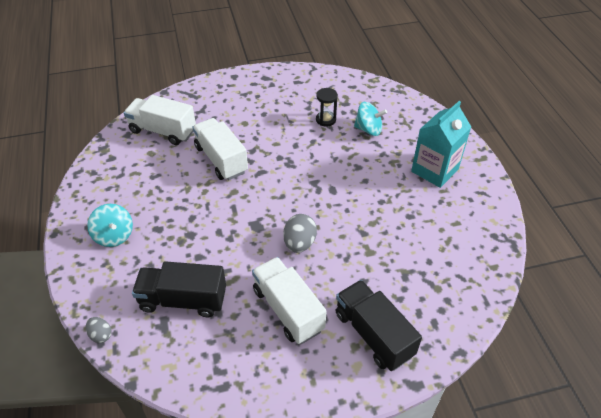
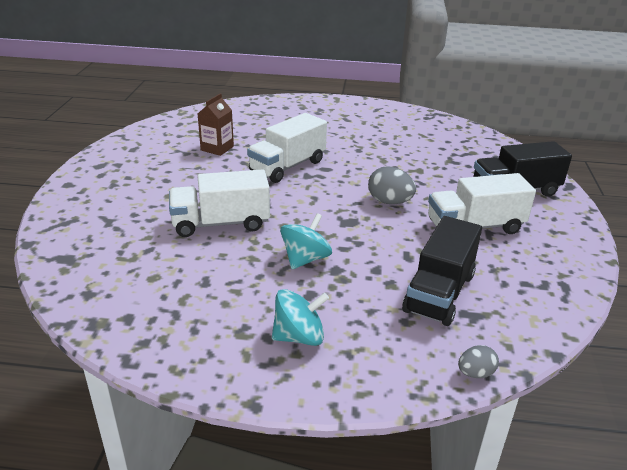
camera: 70 degrees left, 15 degrees down
(163, 131) = (117, 259): white truck -> white truck (287, 166)
(325, 120) = (217, 148): black hourglass -> brown carton
(368, 129) = (254, 132): turquoise spinning top -> turquoise spinning top (305, 259)
(434, 170) = (336, 119): turquoise carton -> none

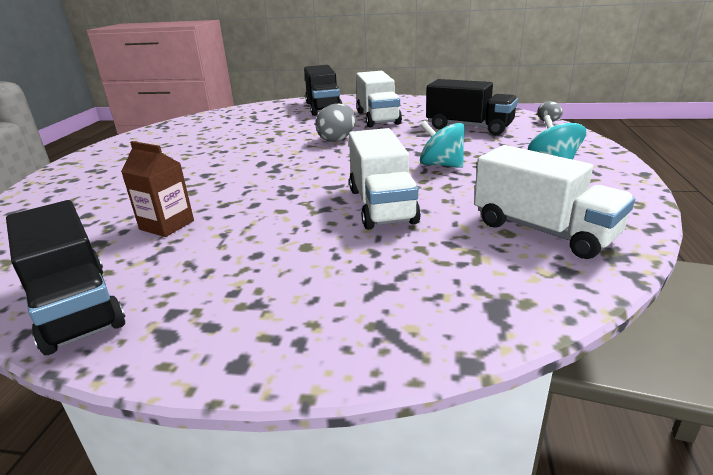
camera: 85 degrees left, 5 degrees down
(136, 141) = (76, 307): none -> black truck
(287, 166) = (248, 180): white truck -> white truck (543, 230)

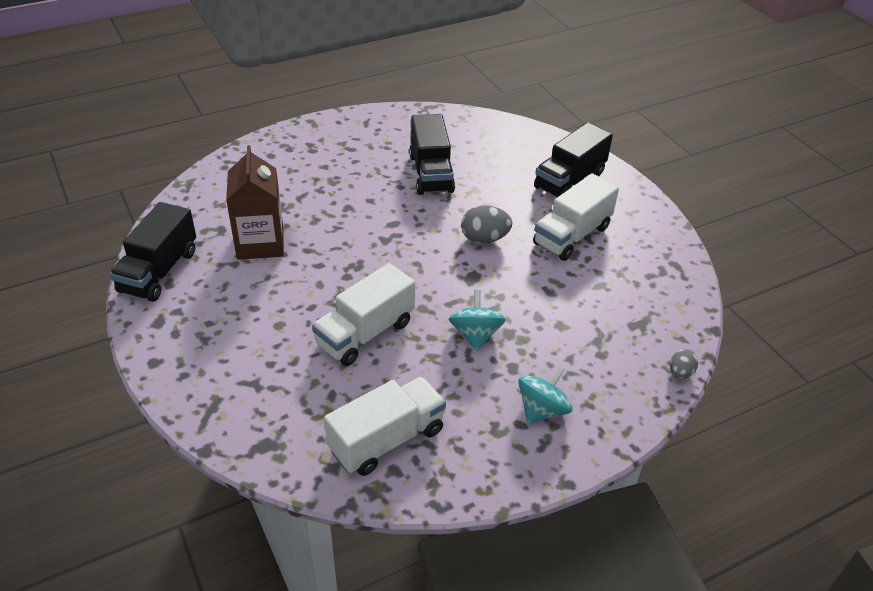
camera: 50 degrees right, 15 degrees up
(167, 225) = (260, 243): brown carton -> brown carton, size x1.59
(469, 127) = (601, 315): black truck -> black truck (431, 173)
(543, 230) = (387, 440): white truck -> white truck turned 135 degrees counterclockwise

